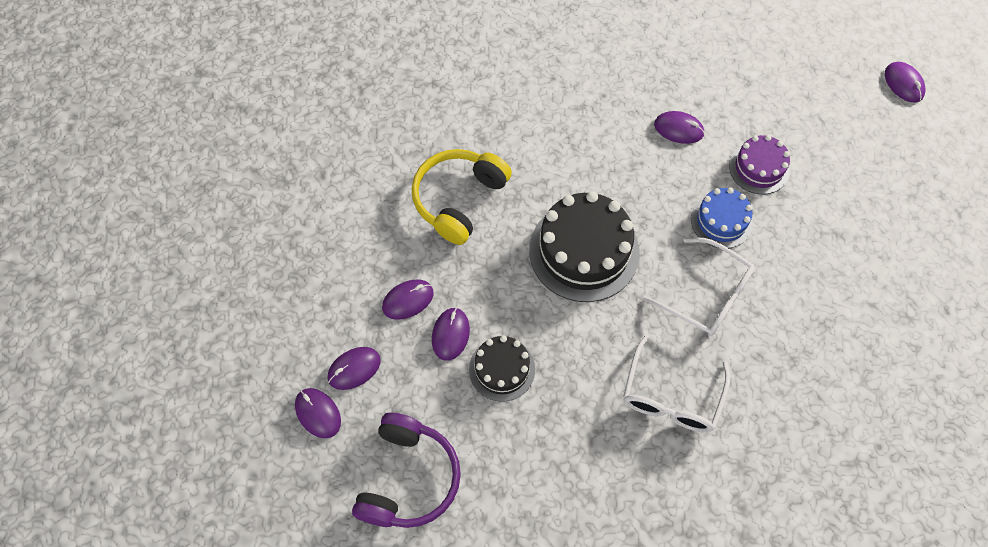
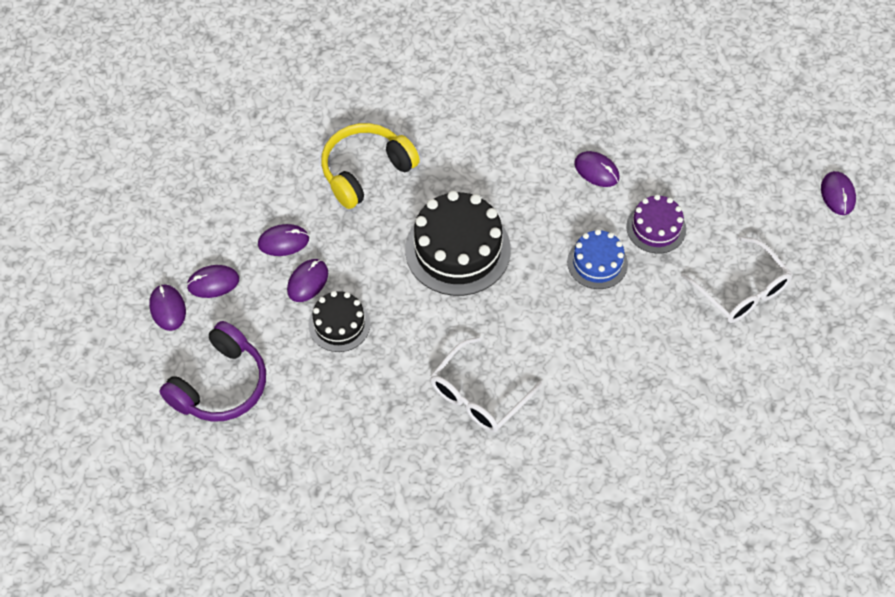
camera: 20 degrees right, 5 degrees down
(707, 295) = (552, 322): white glasses -> white glasses (741, 290)

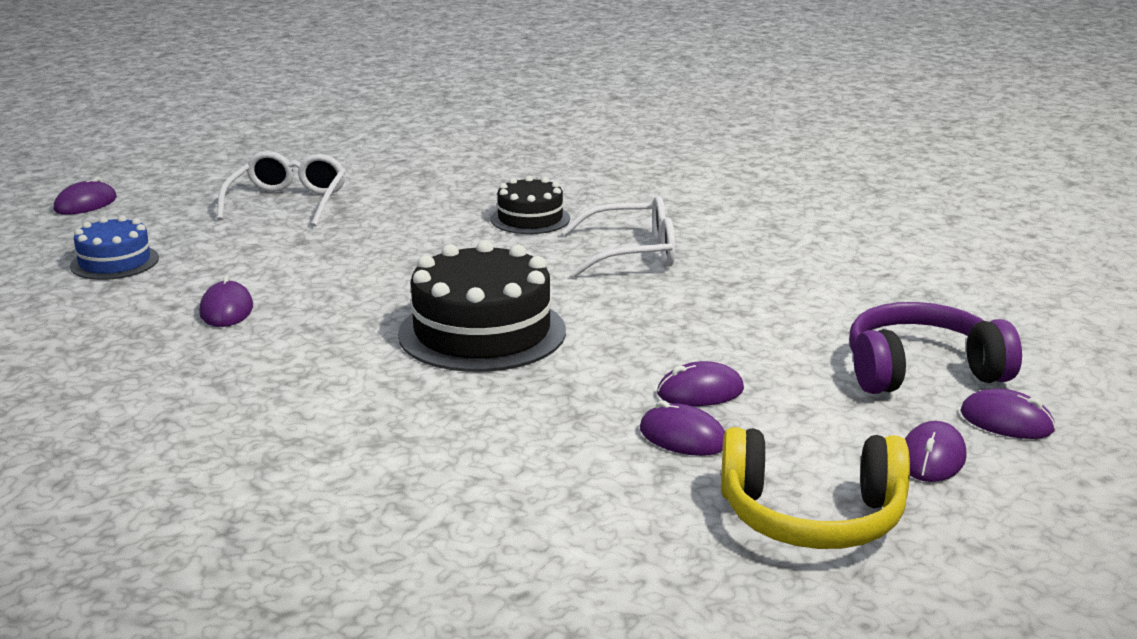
camera: 135 degrees left, 35 degrees down
(213, 283) = (834, 449): purple mouse -> purple mouse (1006, 421)
(339, 324) = (709, 347): black cake -> black cake (530, 219)
(366, 171) = (468, 441): yellow headphones -> yellow headphones (812, 517)
(597, 263) = (366, 264): blue cake -> blue cake (114, 262)
(656, 228) = (267, 256): purple cake -> none

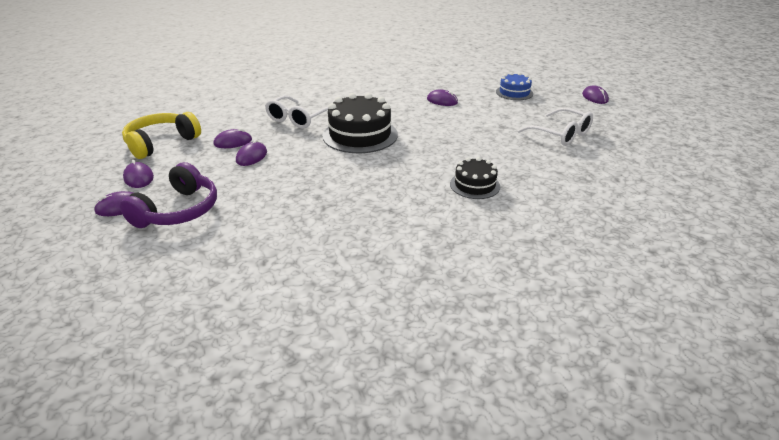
camera: 125 degrees right, 10 degrees up
(632, 253) = (394, 195): white glasses -> white glasses (298, 119)

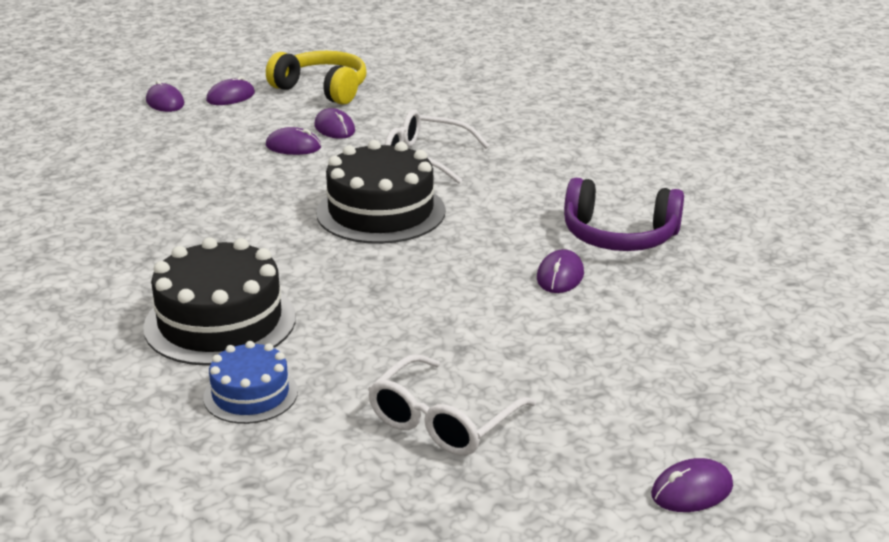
camera: 80 degrees right, 5 degrees down
(178, 211) = (155, 131): purple headphones -> purple headphones (619, 236)
(475, 185) = (220, 322): black cake -> black cake, size x1.76
(514, 92) = (654, 363): blue cake -> blue cake (250, 394)

